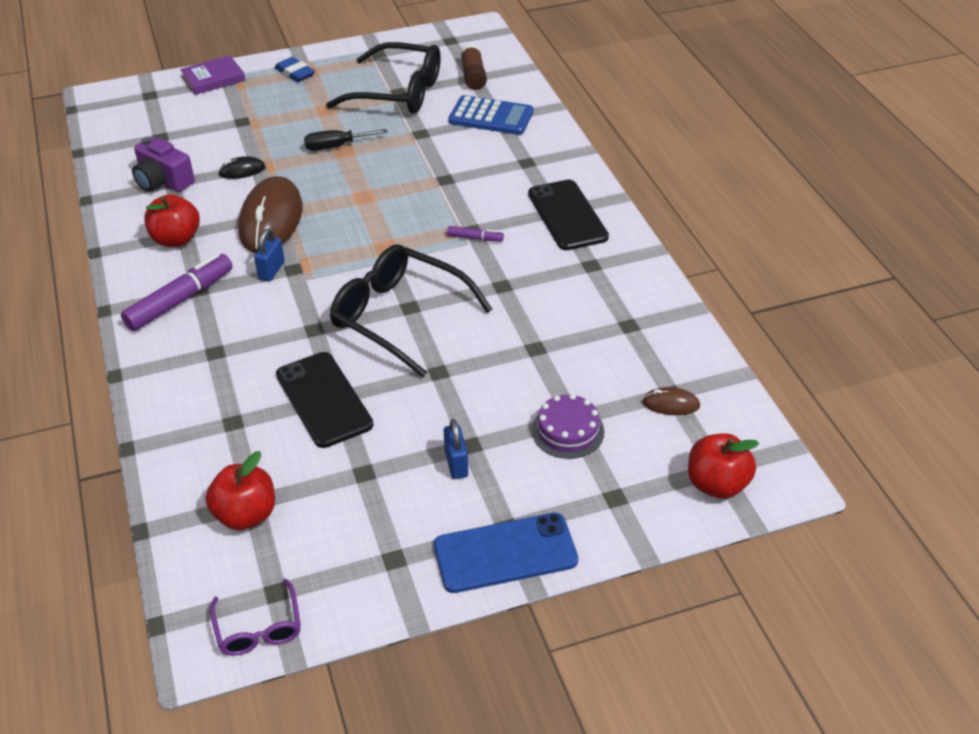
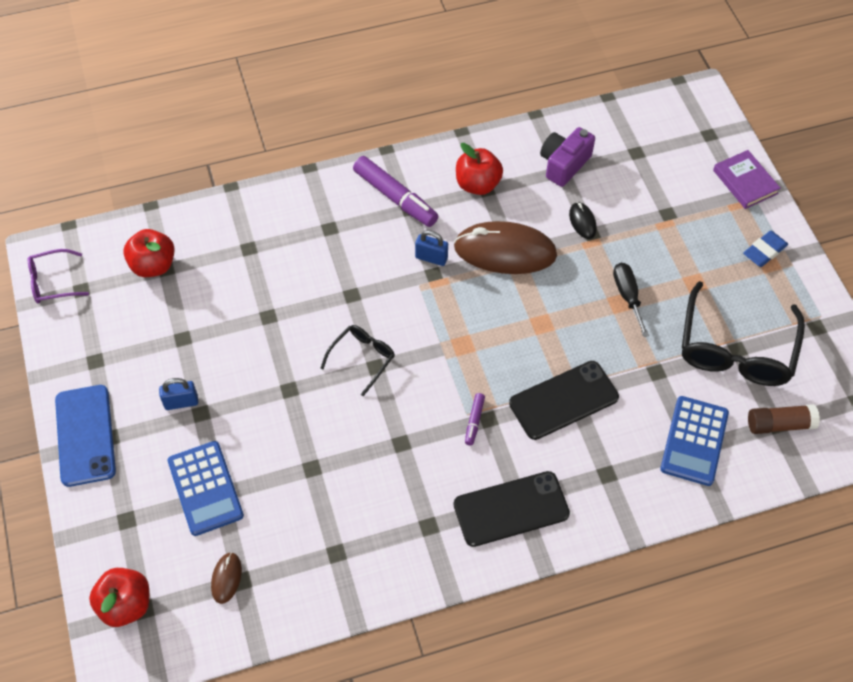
camera: 90 degrees right, 15 degrees up
(324, 399) = (266, 307): black phone -> black phone (563, 400)
(400, 317) = (362, 359): black glasses -> black glasses, size x0.52
(567, 431) = (205, 488): purple cake -> blue calculator

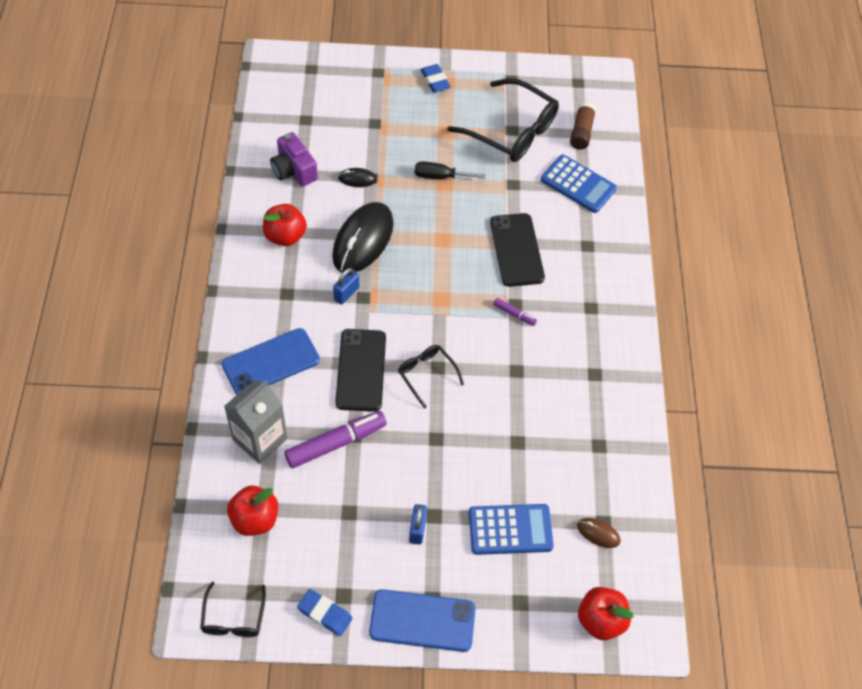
camera: 75 degrees left, 0 degrees up
(53, 282) = (233, 617): purple glasses -> black glasses
(73, 351) = (325, 613): none -> blue eraser
(237, 241) = (260, 439): none -> grey carton
(324, 222) = (271, 362): none -> blue phone
(395, 198) = (270, 300): purple marker -> purple marker (336, 443)
(505, 251) = (363, 240): brown mouse -> black mouse
(511, 509) = (597, 315): black phone -> black phone (361, 370)
(745, 182) = (367, 66): purple book -> none

